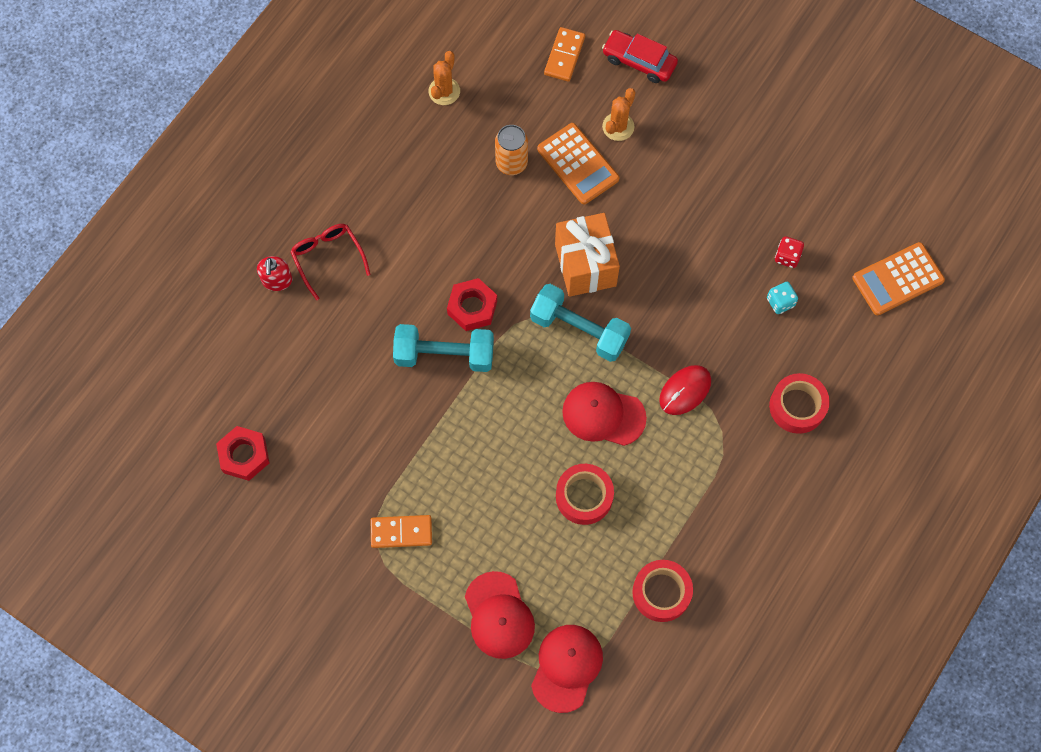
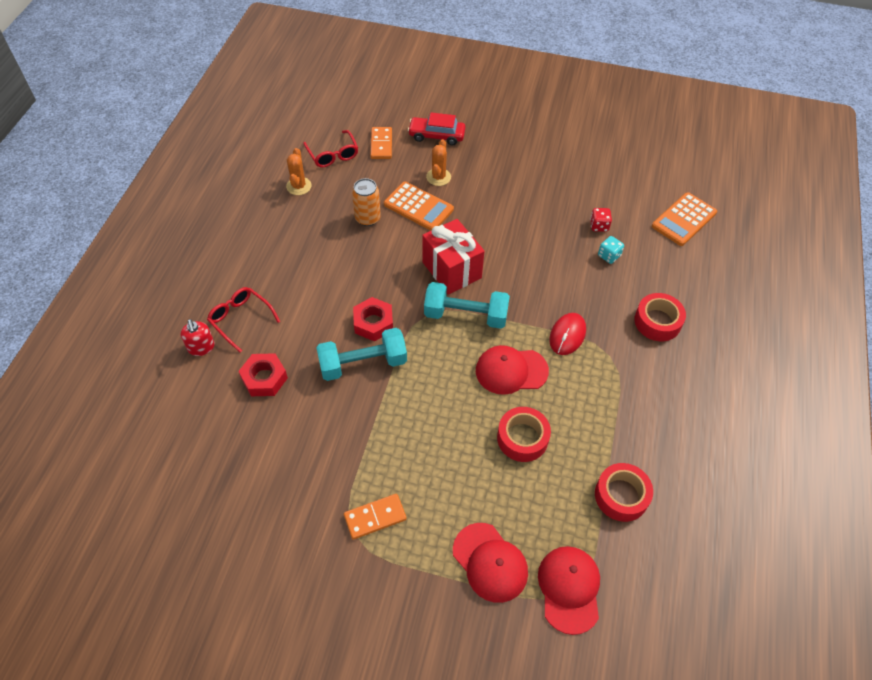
camera: 20 degrees left, 15 degrees down
(244, 455) = (209, 496): red nut -> red nut (264, 378)
(499, 54) = (333, 155): none -> red glasses
(585, 265) = (451, 270): orange gift -> red gift

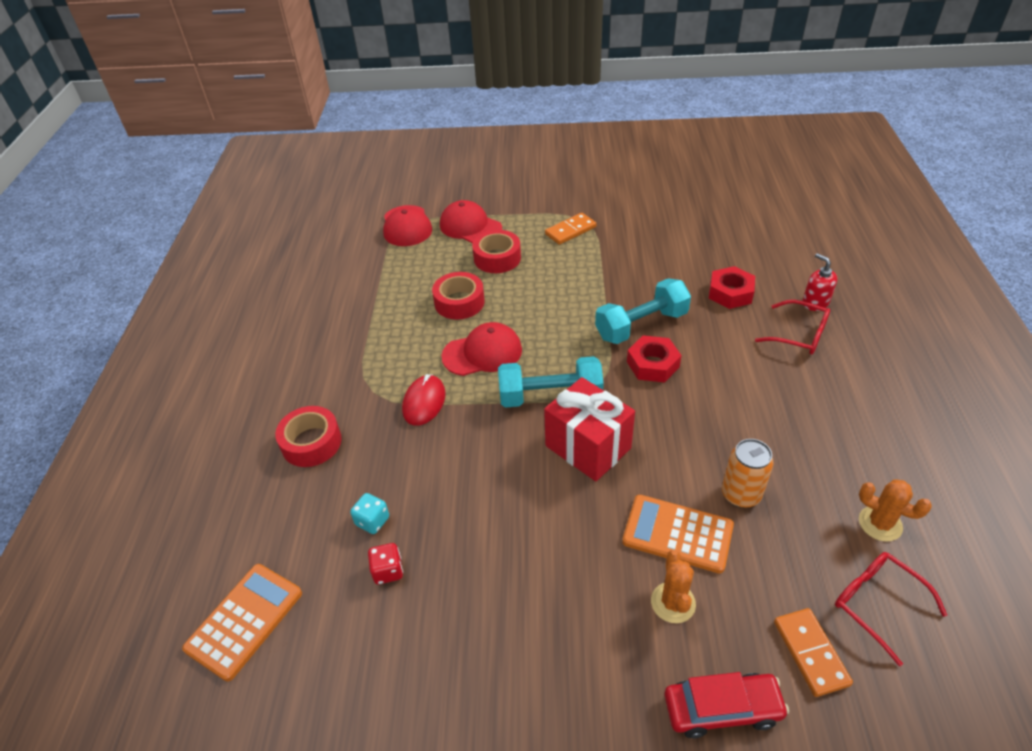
camera: 170 degrees right, 10 degrees down
(299, 186) = (880, 524): orange cactus -> orange cactus turned 45 degrees counterclockwise
(621, 496) = (364, 283): red tape -> red tape (497, 258)

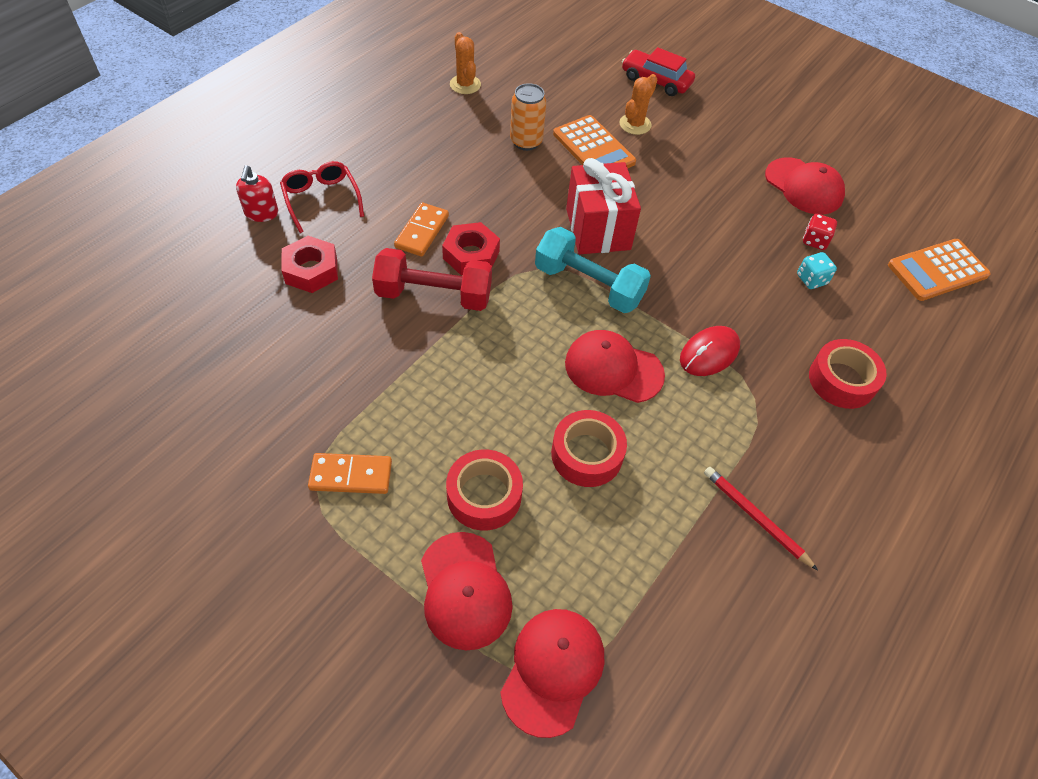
camera: 150 degrees left, 10 degrees up
(338, 327) = (756, 518): none -> red pencil
(433, 645) = (804, 186): none -> red cap
(641, 325) = (434, 295): turquoise dumbbell -> red dumbbell
(811, 653) = (584, 71): orange domino -> orange domino (422, 231)
(877, 604) = (522, 64): red glasses -> none

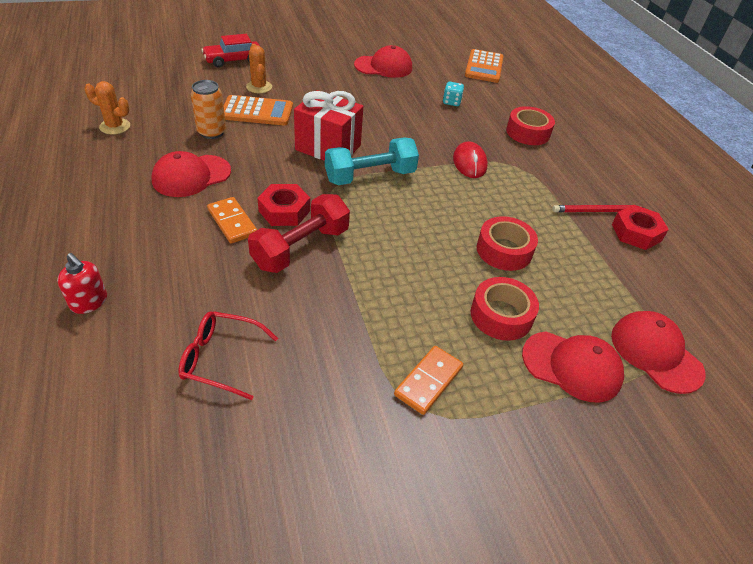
camera: 55 degrees left, 10 degrees down
(311, 270) = (196, 302): red nut -> red nut (636, 233)
(321, 199) = (125, 257): red glasses -> red glasses (221, 358)
(613, 369) = (447, 203): red cap -> red cap (191, 176)
(815, 241) = (426, 86): red dice -> none

